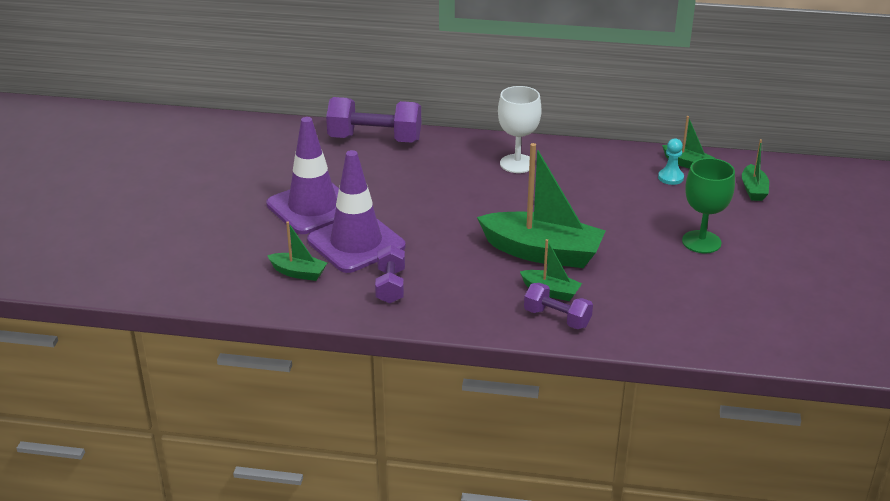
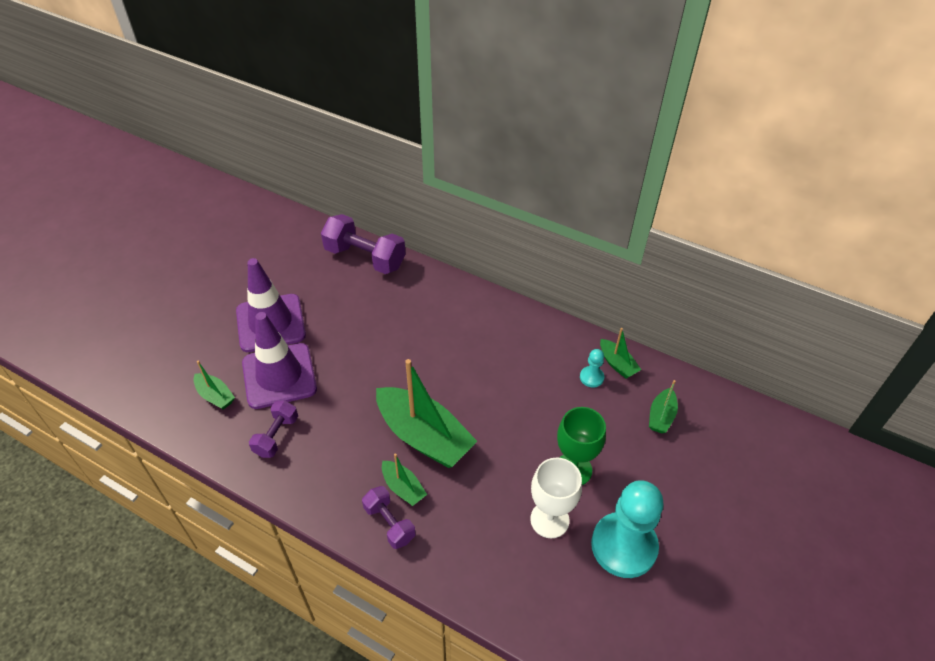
camera: 20 degrees right, 15 degrees up
(517, 164) = (465, 320): white goblet -> white goblet (549, 520)
(784, 280) = (624, 546): none -> turquoise pawn

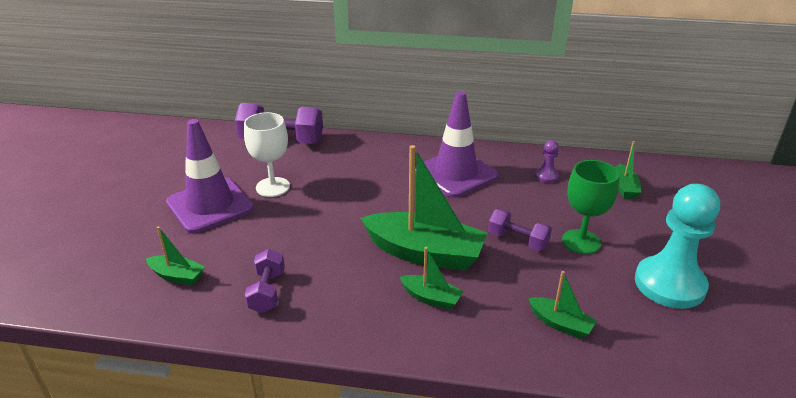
camera: 20 degrees left, 15 degrees down
(279, 376) = (242, 243): purple traffic cone -> purple traffic cone (455, 173)
(389, 523) = (436, 331): purple dumbbell -> purple dumbbell (517, 241)
(549, 520) = (589, 284): white goblet -> white goblet (273, 187)
(591, 377) = (546, 176): turquoise pawn -> purple pawn
(617, 364) = (560, 163): green boat -> green boat (560, 324)

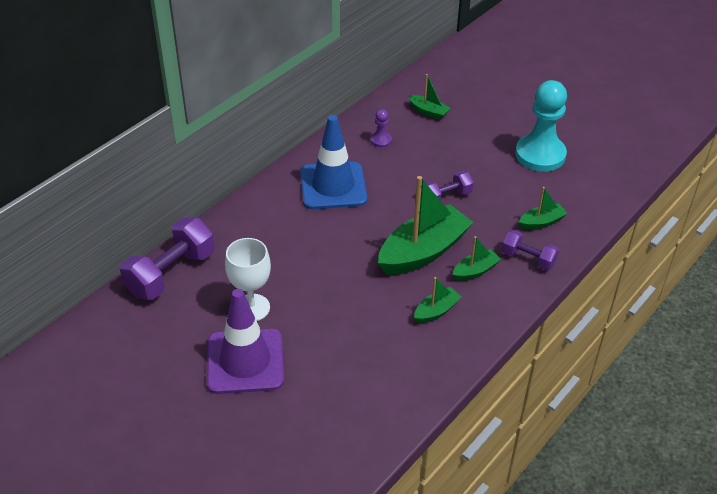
camera: 60 degrees left, 10 degrees up
(177, 276) = (339, 412): green boat -> green boat (436, 311)
(267, 292) = (403, 359): purple dumbbell -> purple dumbbell (528, 259)
(455, 173) = (333, 186): purple traffic cone -> blue traffic cone
(581, 241) = (471, 168): green goblet -> none

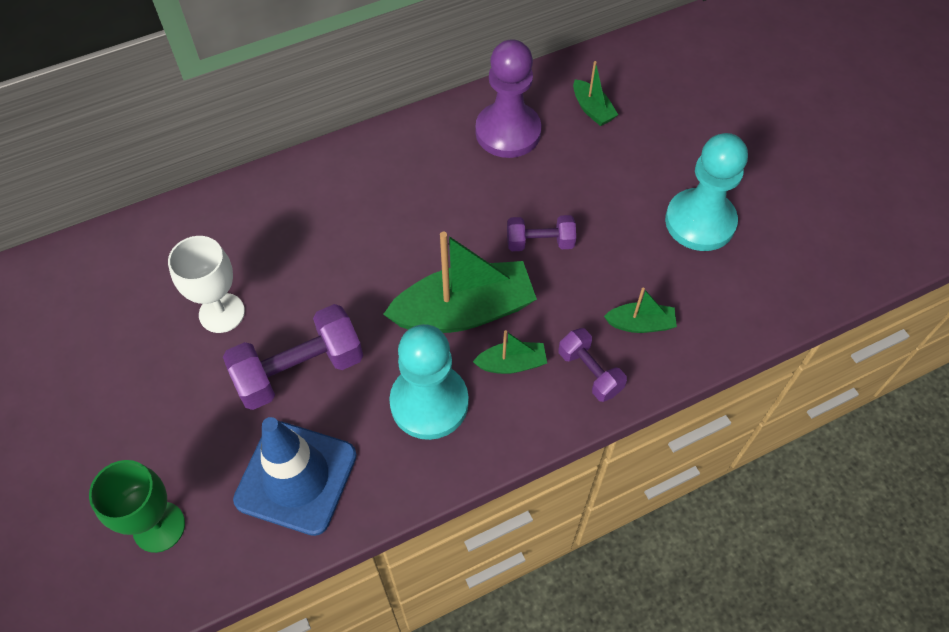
camera: 25 degrees right, 15 degrees up
(171, 274) = (162, 233): purple dumbbell -> purple dumbbell (299, 370)
(245, 361) = (172, 383): purple traffic cone -> none
(297, 450) = (159, 527): none -> green goblet
(333, 186) = (412, 178): blue traffic cone -> blue traffic cone (296, 477)
(381, 140) = (508, 132): purple pawn -> purple pawn, size x2.30
(436, 311) = (429, 403): green boat -> turquoise pawn

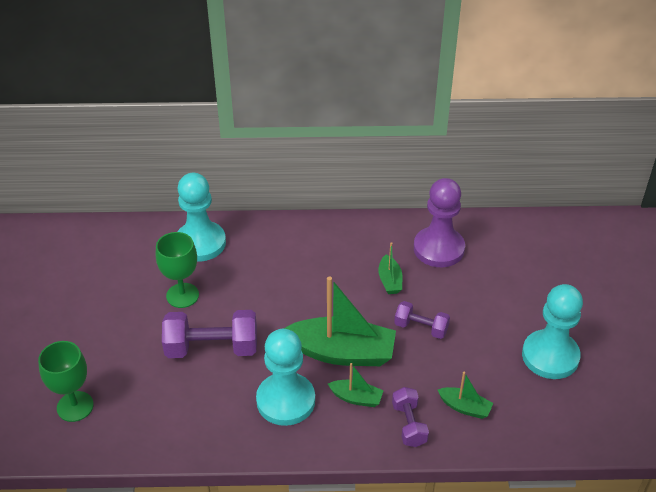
camera: 25 degrees right, 15 degrees down
(207, 231) = (200, 243): none -> turquoise pawn
(222, 313) = (182, 295): white goblet -> green goblet
(296, 477) = (174, 412): blue traffic cone -> none
(592, 109) = (510, 254): green boat -> green boat (390, 280)

